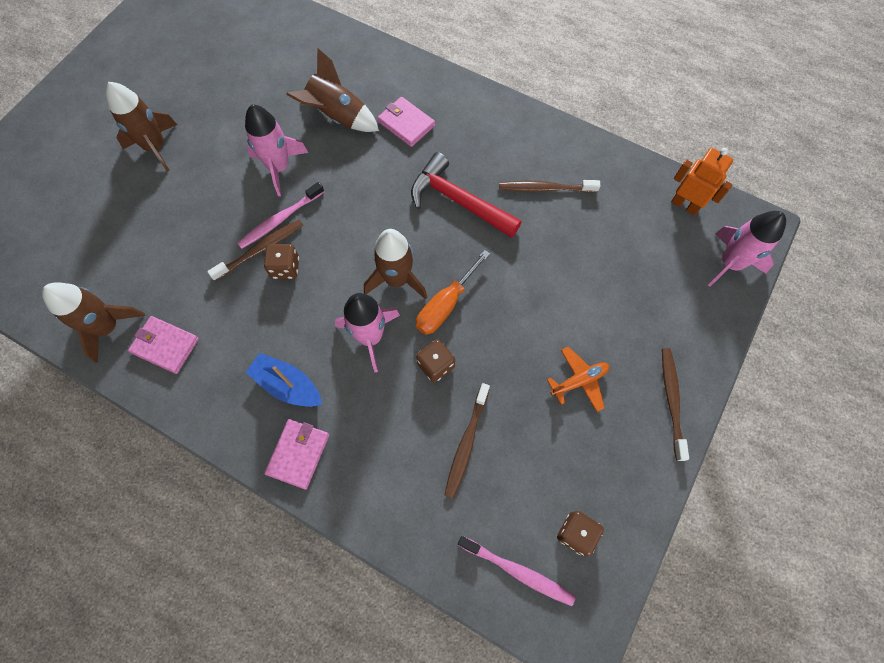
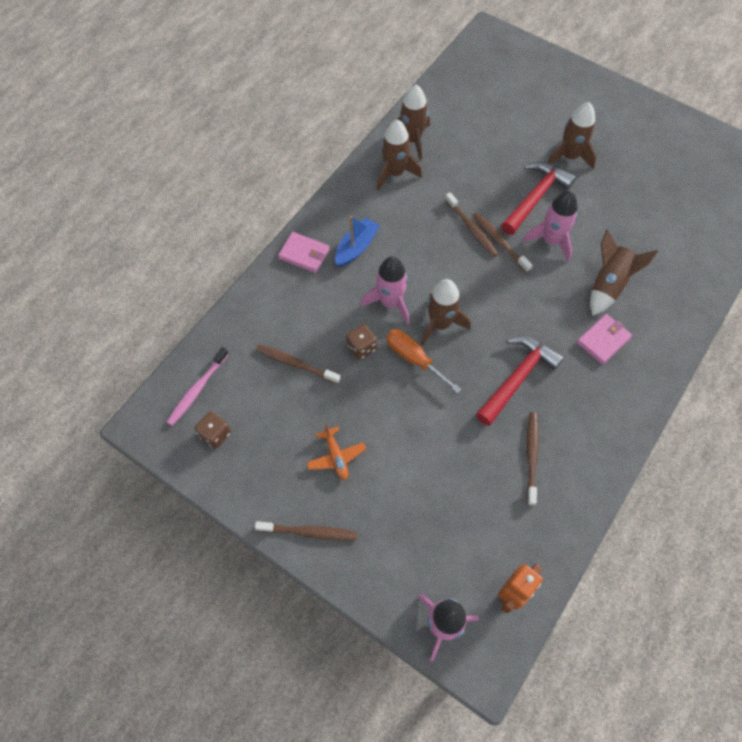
camera: 95 degrees right, 5 degrees down
(165, 346) = (394, 173): pink wallet -> brown rocket
(216, 182) = (535, 197): none -> red hammer
(280, 219) = (499, 242): pink toothbrush -> brown toothbrush
(285, 268) = (454, 245): brown dice -> none

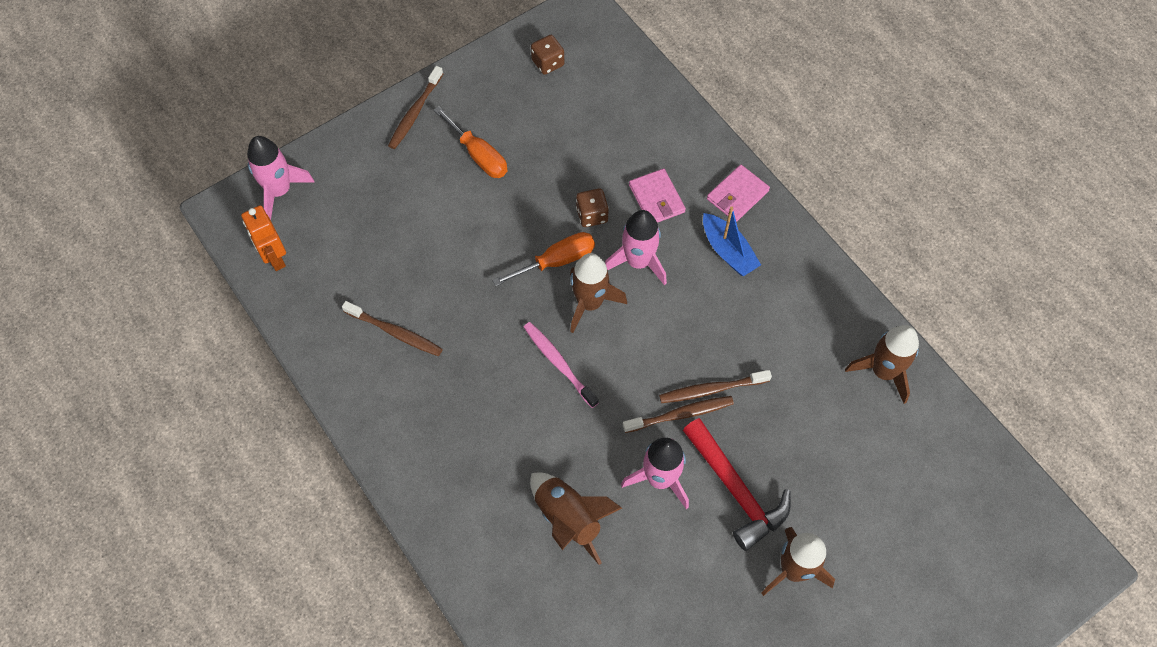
camera: 110 degrees right, 0 degrees up
(197, 389) = (603, 59): pink toothbrush -> pink toothbrush (559, 364)
(296, 364) = (596, 149): brown toothbrush -> none
(336, 456) = (478, 155): orange plane -> orange screwdriver
(394, 173) = (831, 331): brown rocket -> none
(517, 378) = (489, 357): red hammer -> none
(603, 340) = (496, 473): pink wallet -> pink wallet (656, 199)

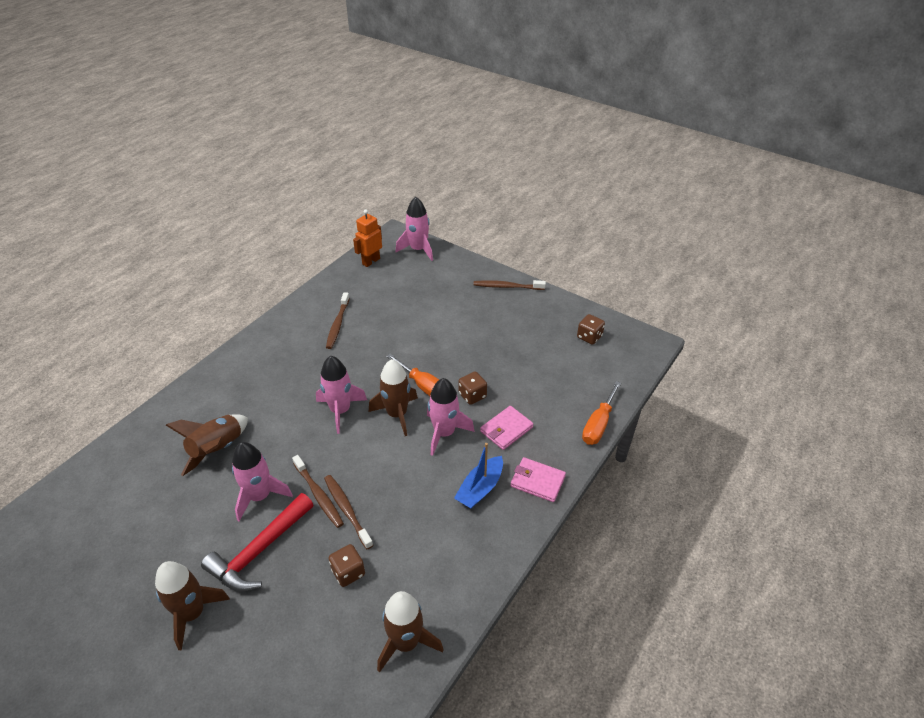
camera: 70 degrees right, 20 degrees down
(478, 155) = (491, 324): orange screwdriver -> orange screwdriver (598, 424)
(559, 364) = (340, 411): pink toothbrush -> pink rocket
(791, 405) = (348, 572): none -> brown dice

